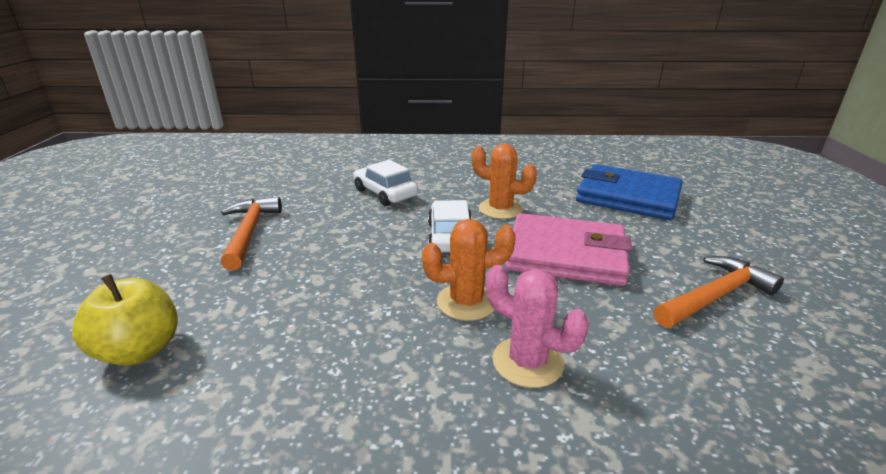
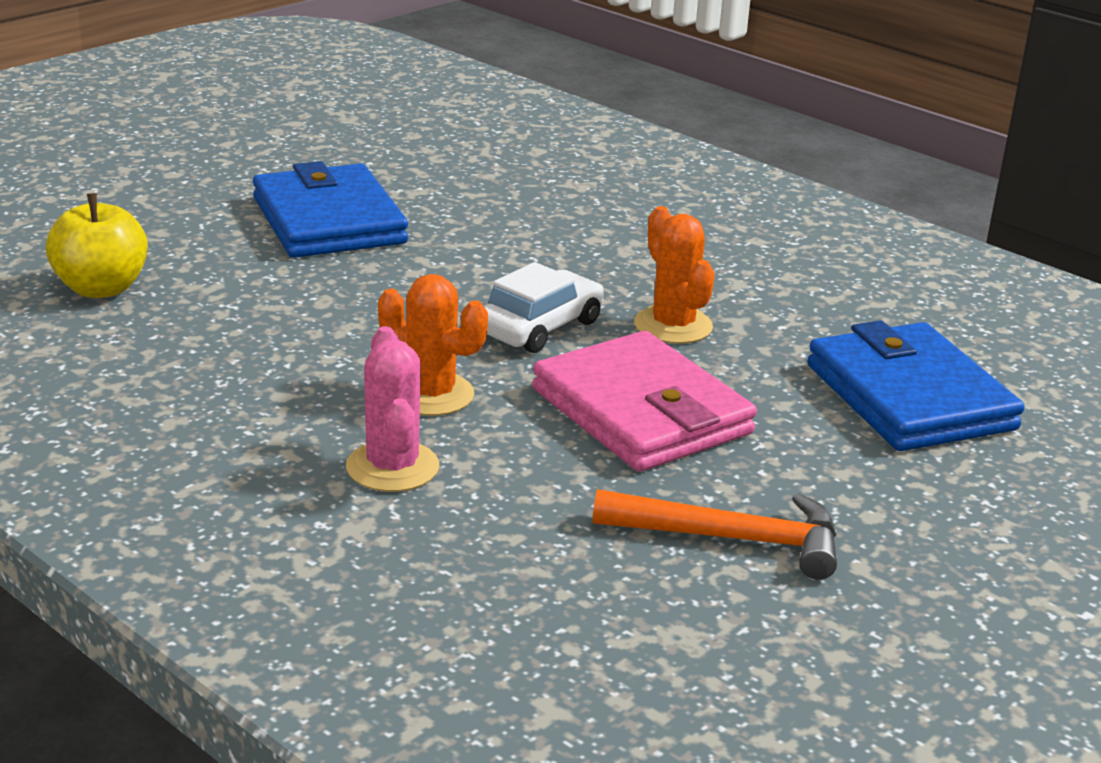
camera: 40 degrees right, 0 degrees up
(249, 232) = (329, 221): orange hammer -> blue wallet
(385, 193) = (557, 240): white car -> none

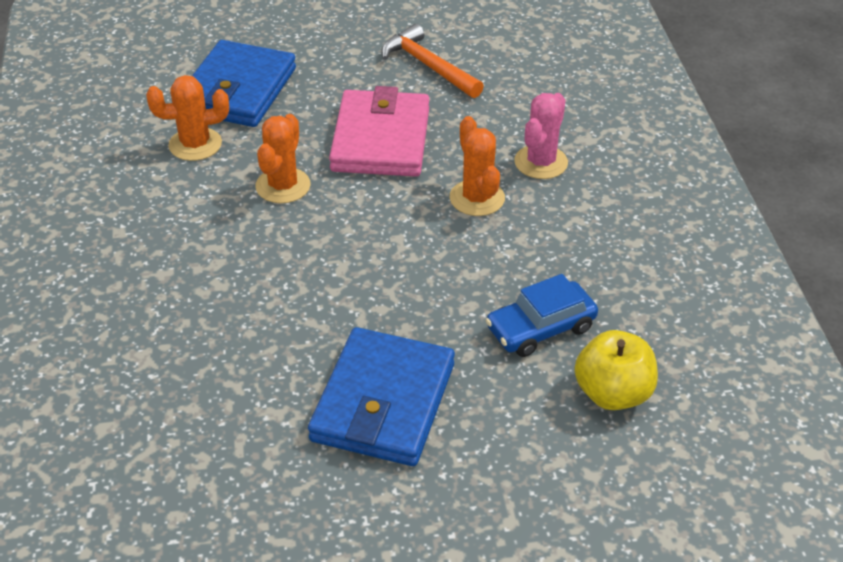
camera: 140 degrees left, 15 degrees up
(224, 309) = (540, 328): none -> blue car
(539, 327) = (360, 220): white car -> none
(836, 326) = (195, 144): none -> orange cactus

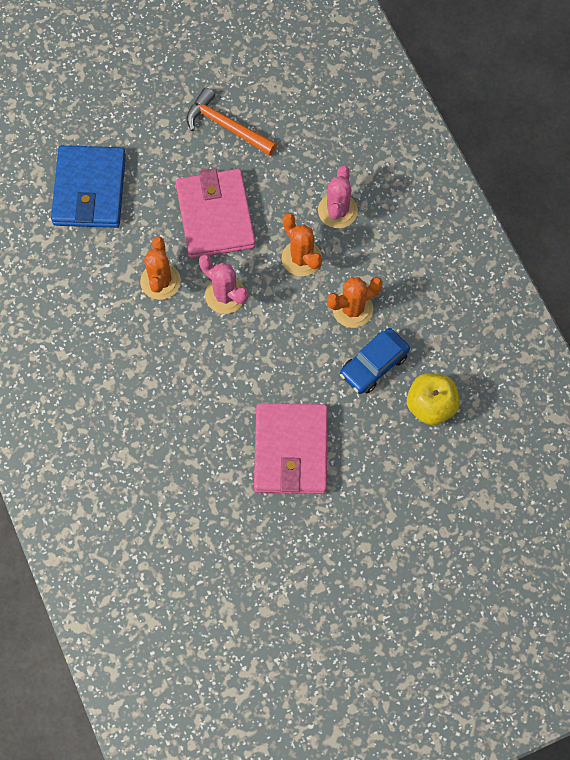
camera: 15 degrees left, 25 degrees up
(195, 144) = (80, 256): orange cactus -> orange cactus (352, 309)
(361, 215) = (225, 295): none -> pink cactus
(383, 402) = (290, 450): blue wallet -> pink wallet

